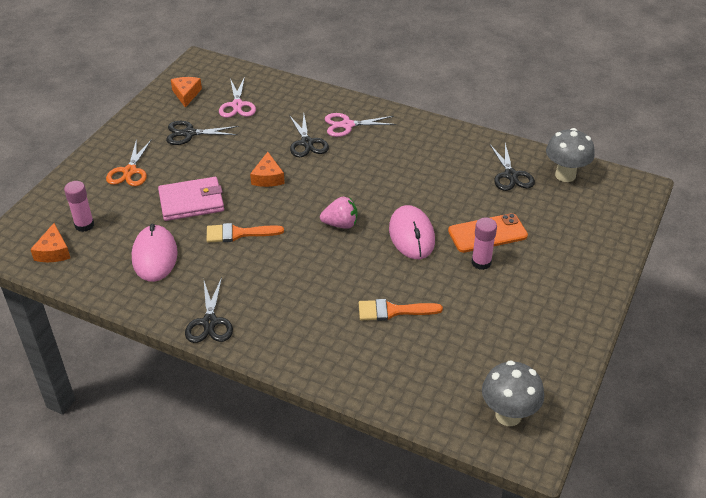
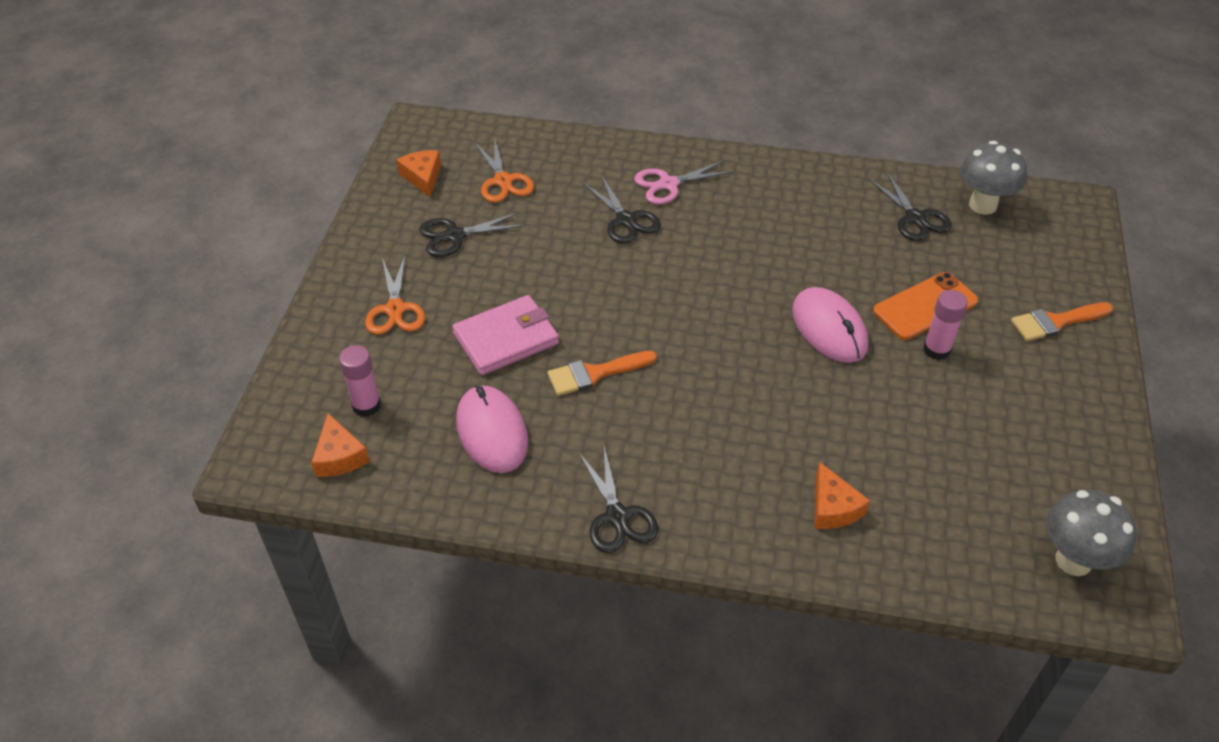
camera: 15 degrees left, 5 degrees up
(237, 105) = (503, 181): pink scissors -> orange scissors
(268, 177) = (596, 281): orange cheese -> orange cheese (833, 507)
(340, 224) = (728, 331): pink strawberry -> none
(393, 311) = (857, 444): orange brush -> orange brush (1055, 322)

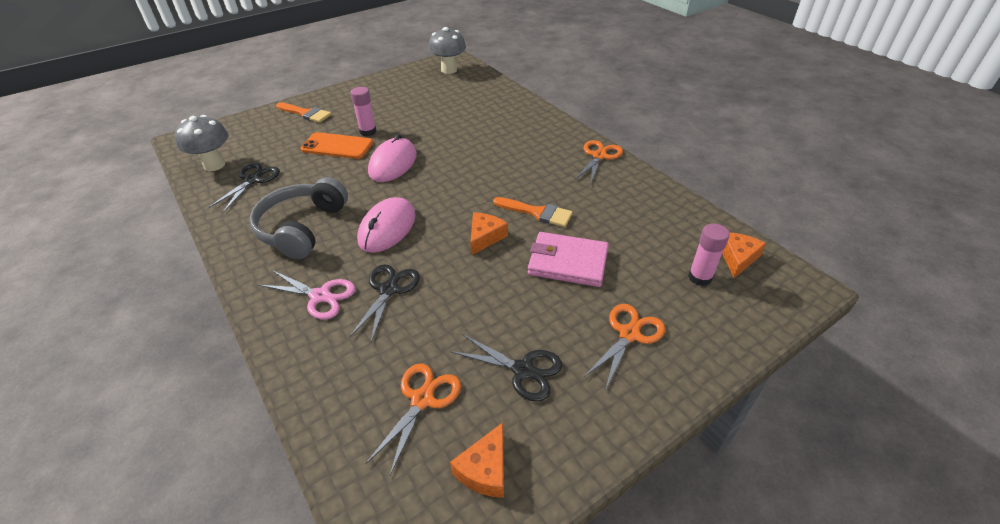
camera: 135 degrees left, 5 degrees down
(492, 432) = (628, 219): pink mouse -> pink mouse (387, 228)
(618, 516) = (599, 156): black scissors -> orange scissors
(780, 213) = (302, 228): none -> grey headphones
(833, 507) = (504, 115): orange cheese -> orange cheese (485, 237)

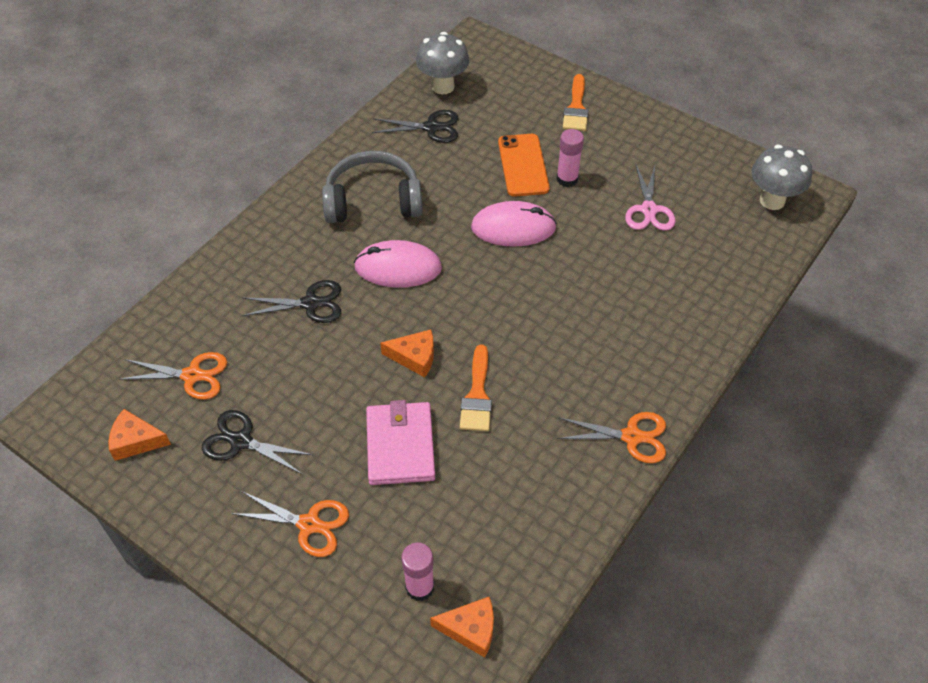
camera: 70 degrees right, 10 degrees up
(320, 296) = (287, 257): pink scissors -> pink scissors (649, 210)
(523, 370) = (241, 441): black scissors -> black scissors turned 105 degrees clockwise

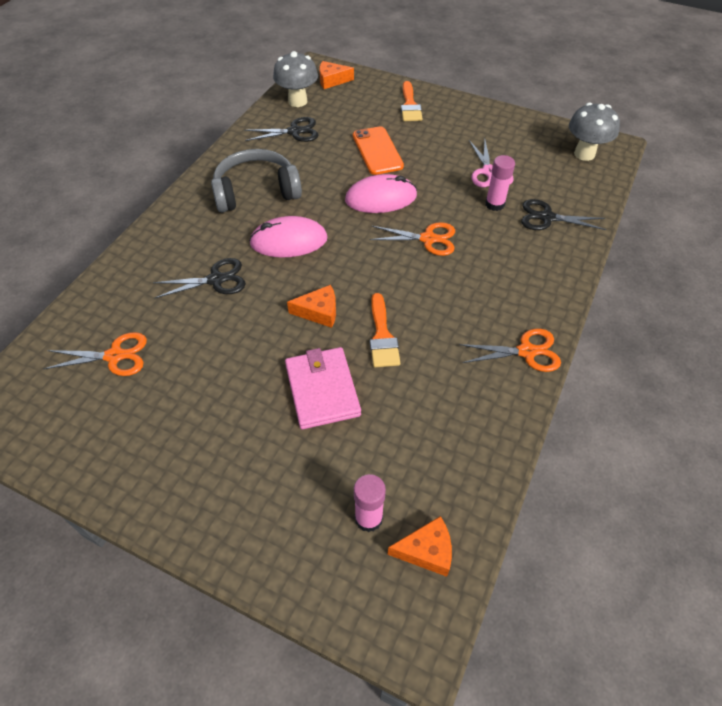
camera: 10 degrees left, 0 degrees up
(136, 441) = (67, 423): orange cheese -> orange cheese (332, 80)
(241, 441) = (170, 408): black scissors -> black scissors (547, 217)
(309, 524) = (249, 475): orange scissors -> orange scissors (428, 239)
(567, 179) = (416, 157): pink glue stick -> pink glue stick (494, 204)

